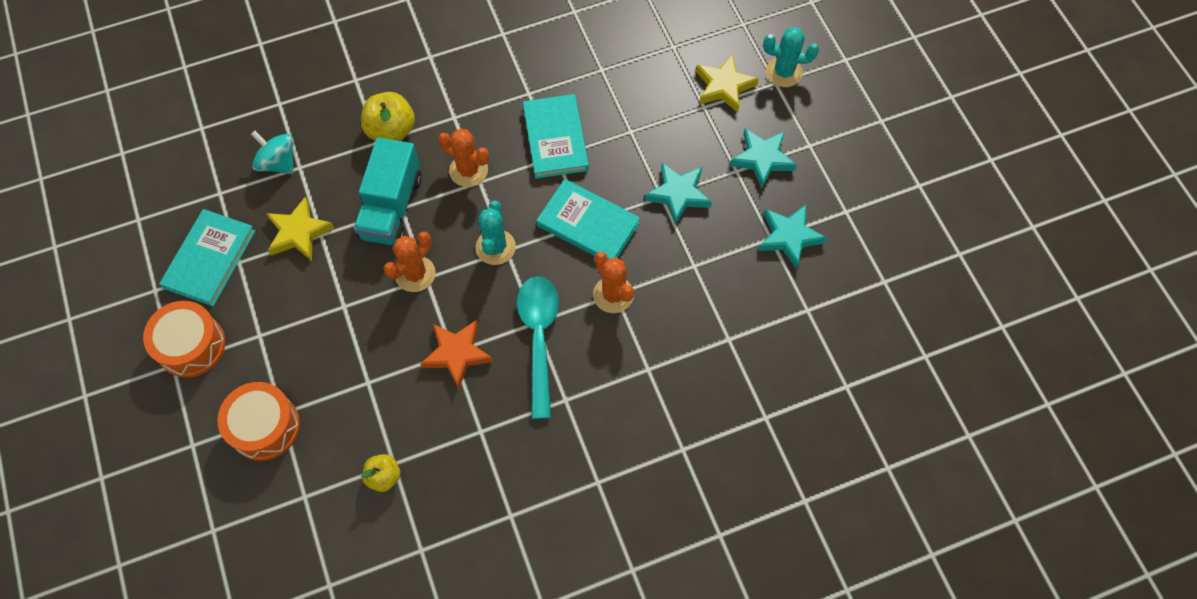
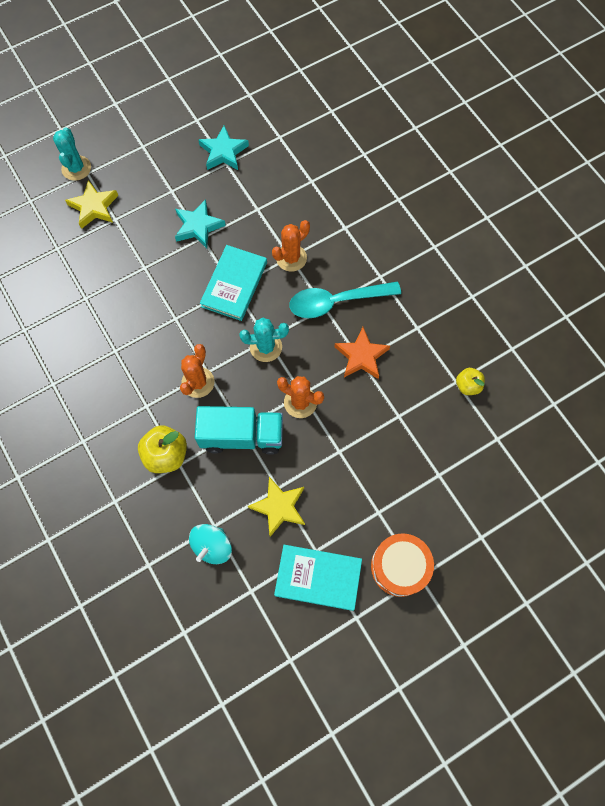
camera: 100 degrees left, 5 degrees up
(265, 426) = (452, 484): orange drum -> none
(555, 138) = (158, 321): turquoise book -> none
(762, 159) = (159, 175): turquoise star -> none

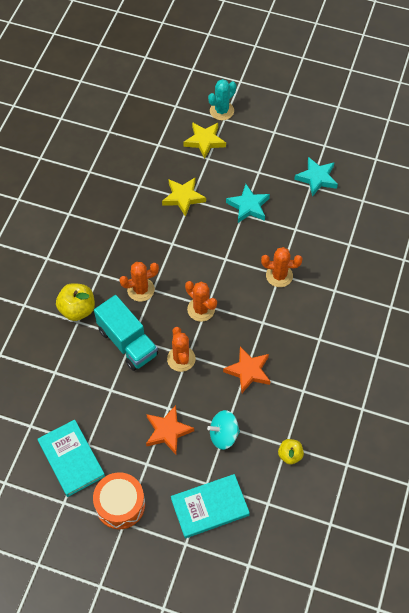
camera: 50 degrees right, 10 degrees down
(212, 546) = (41, 381): turquoise spinning top -> turquoise spinning top (223, 435)
(234, 284) = (227, 258): turquoise book -> turquoise book (210, 507)
(266, 347) = (201, 309): turquoise cactus -> orange cactus
(279, 507) = (99, 400): yellow star -> yellow star (183, 197)
(336, 302) = (273, 326): turquoise spoon -> none
(362, 469) = (168, 431): none -> orange star

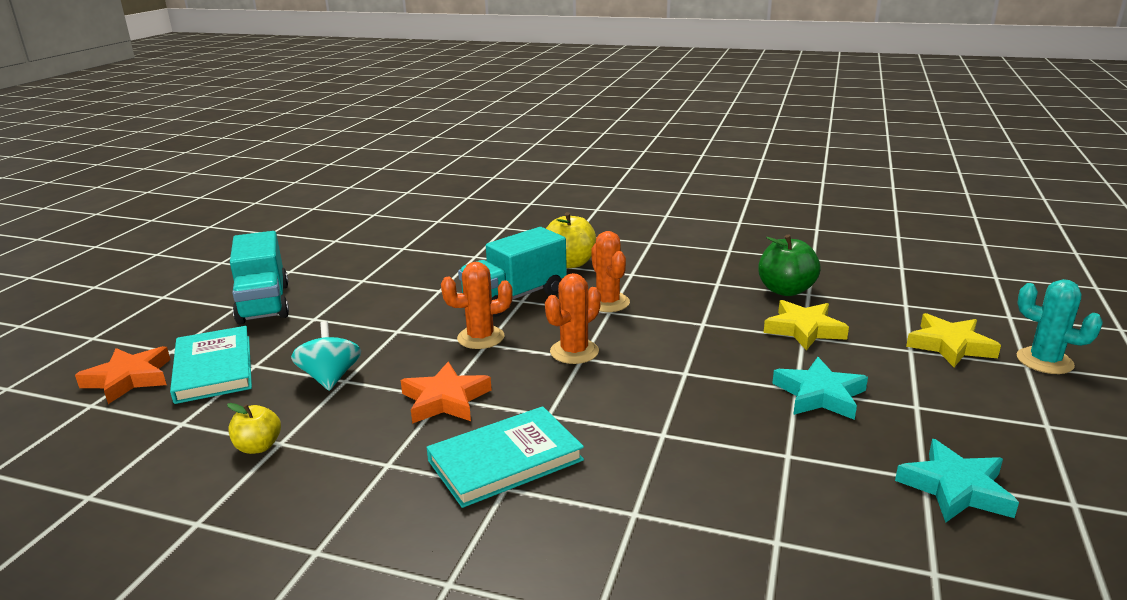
camera: 90 degrees right, 35 degrees down
(71, 459) = (346, 271): turquoise book -> turquoise book (505, 460)
(120, 504) = (263, 303): orange drum -> turquoise truck
(134, 195) = (785, 290): none -> green apple
(168, 431) = (358, 331): orange star -> orange star (129, 379)
(279, 276) = (659, 433): orange cactus -> none

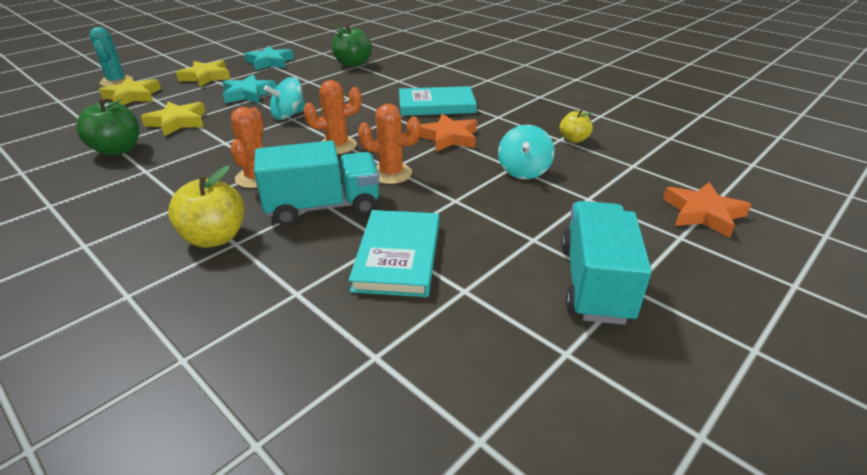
camera: 155 degrees left, 10 degrees up
(213, 368) = (625, 204): turquoise book -> turquoise book (398, 256)
(696, 375) = (288, 115): none -> turquoise spinning top
(793, 543) = (353, 64): none -> green apple
(958, 410) = (206, 77): none -> yellow star

